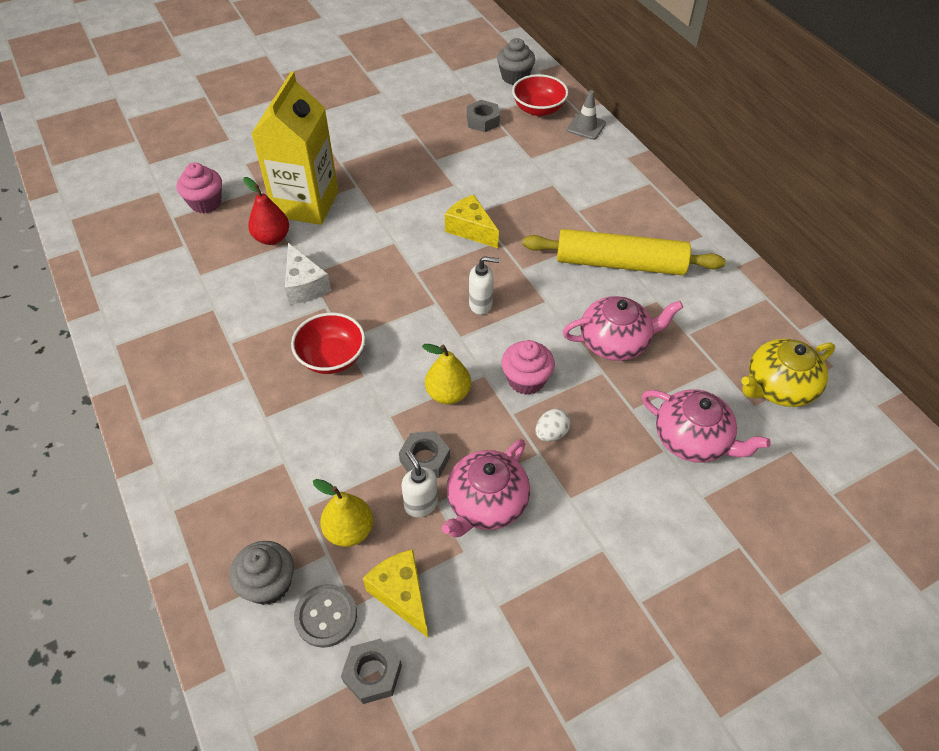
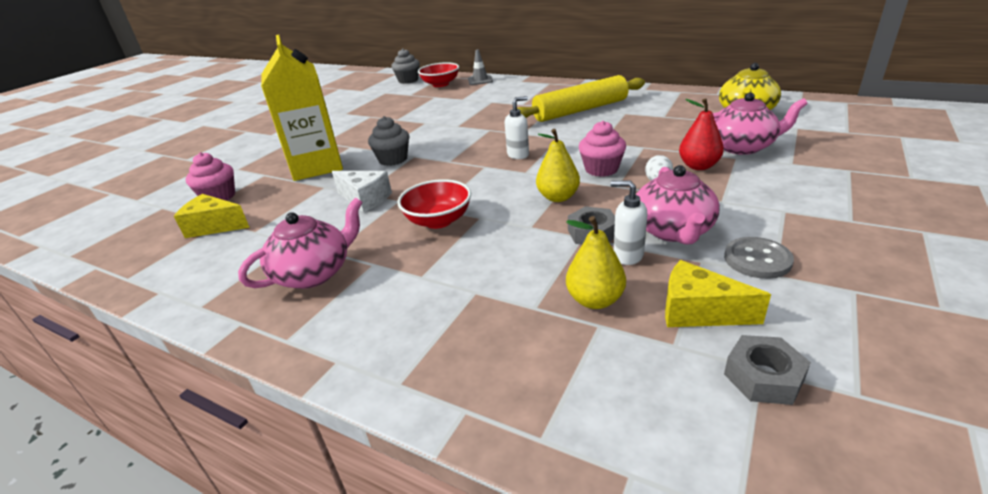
camera: 30 degrees left, 20 degrees down
(268, 584) = (574, 377): grey cupcake -> grey cupcake (393, 159)
(272, 238) = (305, 190): red pear -> red pear (698, 166)
(326, 616) = (661, 365): grey button -> grey button (757, 259)
(471, 229) = (463, 133): yellow cheese -> yellow cheese (214, 226)
(483, 121) = (409, 98): grey nut -> none
(615, 342) = (629, 134): pink teapot -> pink teapot (314, 273)

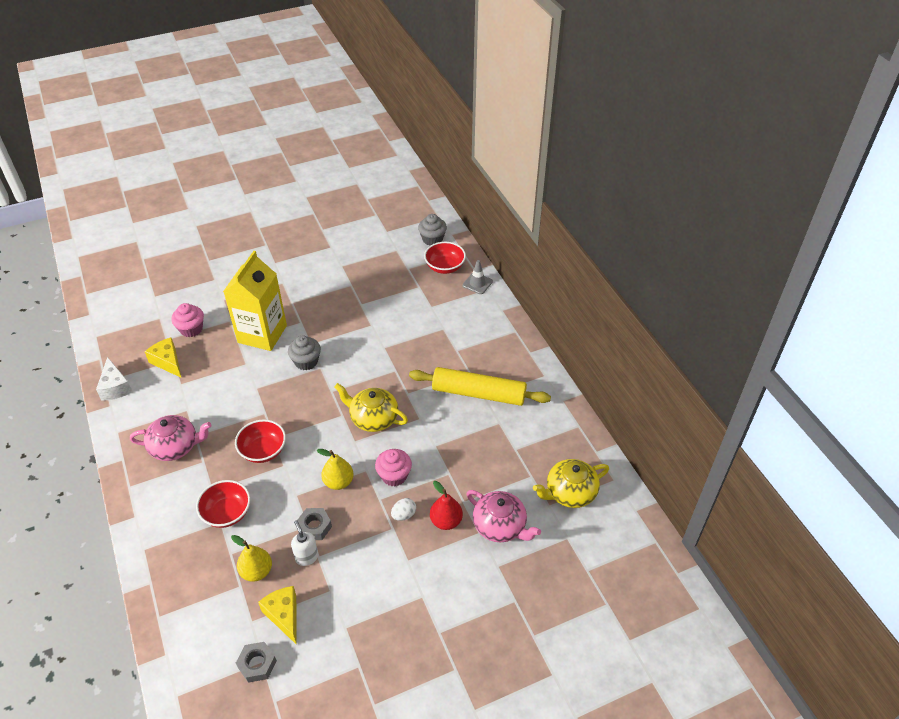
camera: 35 degrees right, 15 degrees up
(365, 199) = (252, 396): white cheese -> white cheese (115, 387)
(472, 281) = (227, 513): none -> red bowl
(518, 155) = (373, 418): white soap dispenser -> yellow teapot
(673, 231) = (350, 559): pink teapot -> none
(757, 259) = (353, 612): grey button -> none

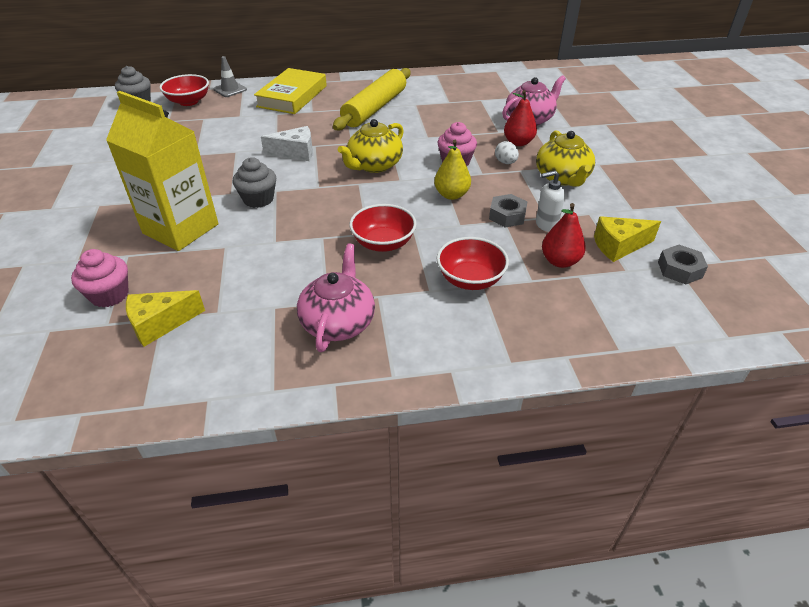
camera: 75 degrees left, 5 degrees down
(115, 387) = (169, 391): white cheese -> white cheese (295, 153)
(256, 571) = (560, 261): yellow pear -> red pear
(480, 328) = (292, 96): none -> yellow book
(570, 492) = (503, 88): yellow teapot -> yellow teapot (562, 177)

